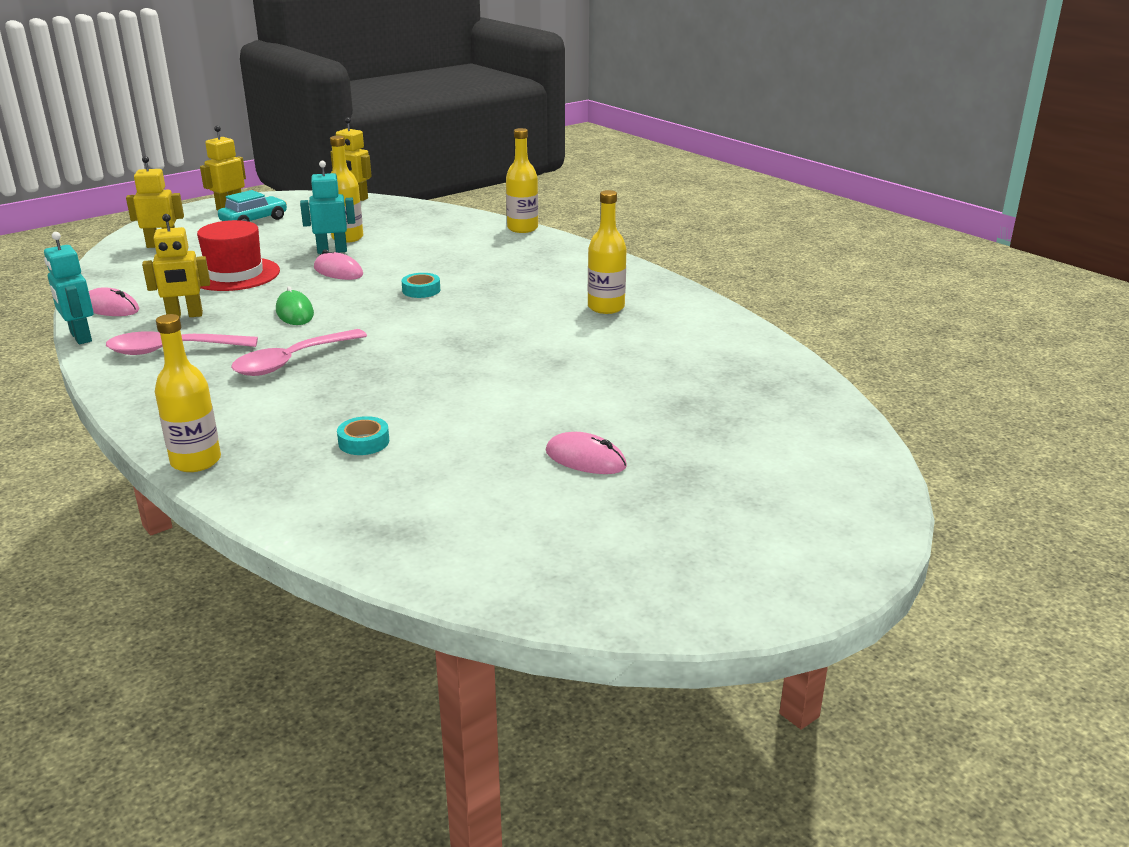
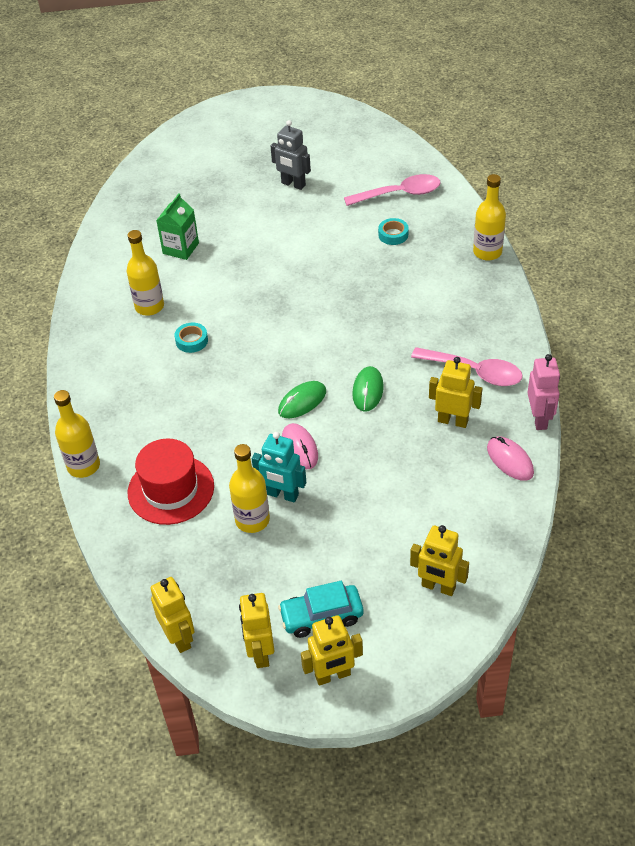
camera: 145 degrees left, 20 degrees up
(80, 337) = (539, 419): turquoise robot -> pink robot
(235, 274) = (389, 481): red hat -> red hat (171, 489)
(290, 204) = (260, 653): none -> yellow robot
(291, 361) = (398, 325): pink spoon -> pink spoon (399, 194)
(361, 292) = (302, 401): none -> green mouse
(421, 290) = (255, 385): turquoise tape -> turquoise tape (191, 341)
(585, 459) = (293, 184): pink mouse -> grey robot
(644, 354) = (180, 248): none -> green carton

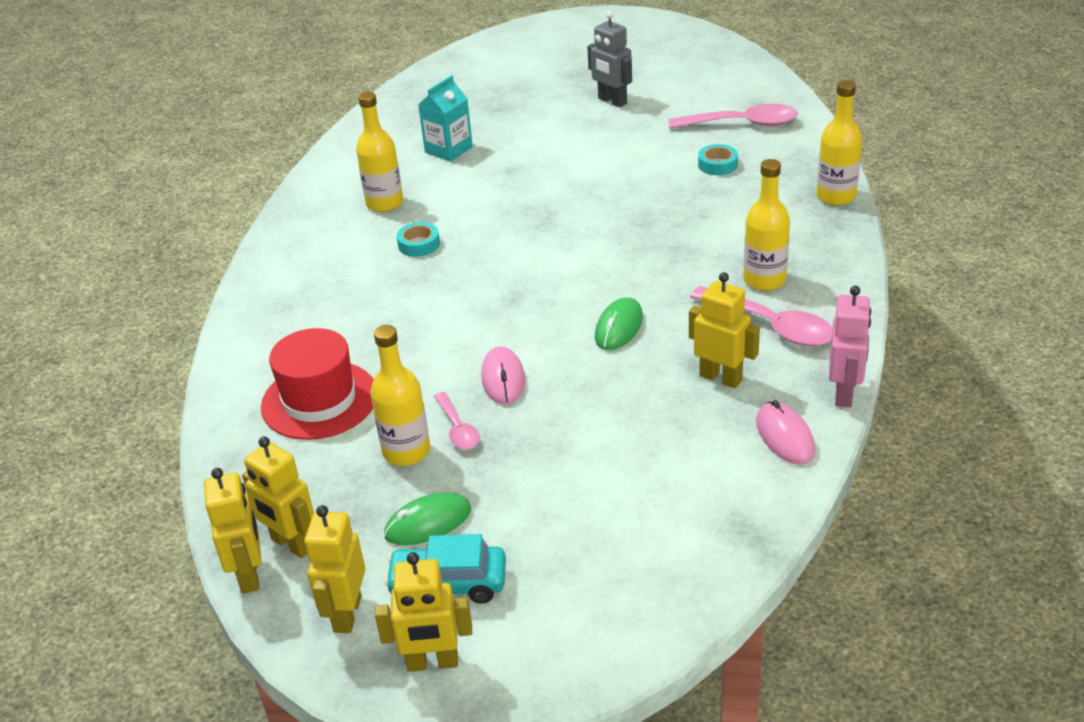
camera: 15 degrees right, 10 degrees down
(83, 466) = (226, 358): yellow bottle -> yellow bottle (764, 280)
(180, 248) = (448, 149): green carton -> turquoise carton
(282, 495) = (458, 429): turquoise robot -> pink spoon
(302, 401) = (528, 327): green mouse -> green mouse (428, 523)
(438, 587) = (625, 577): yellow robot -> yellow robot (291, 544)

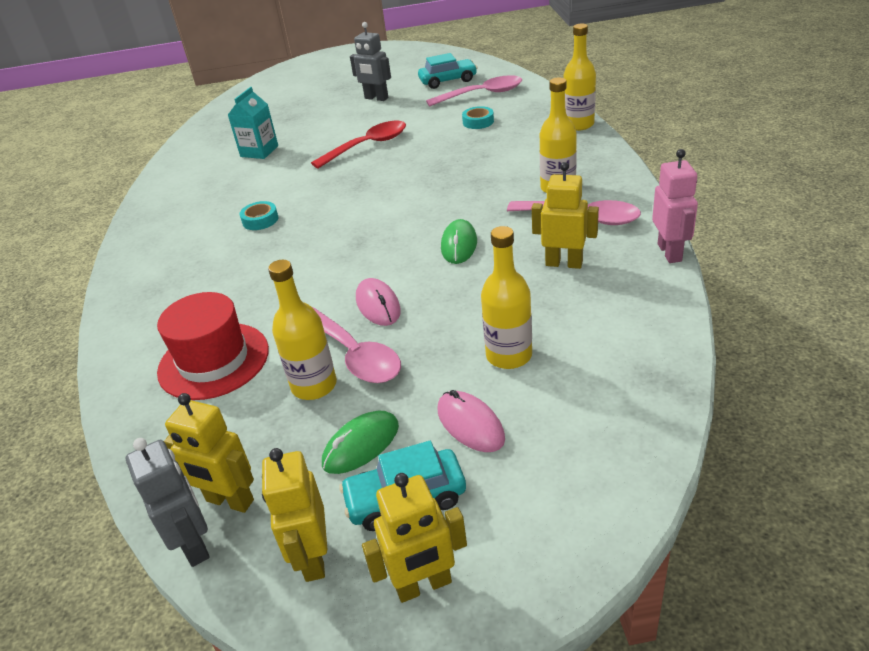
camera: 15 degrees left, 0 degrees up
(250, 575) = (194, 544): yellow robot -> grey robot
(384, 203) = (219, 197): yellow bottle -> yellow bottle (509, 355)
(458, 429) = (355, 355): pink spoon -> pink spoon, size x1.76
(574, 170) = (368, 146): none -> red spoon
(710, 93) = (448, 81): none -> turquoise car
(785, 436) = (643, 295): pink mouse -> pink mouse (470, 424)

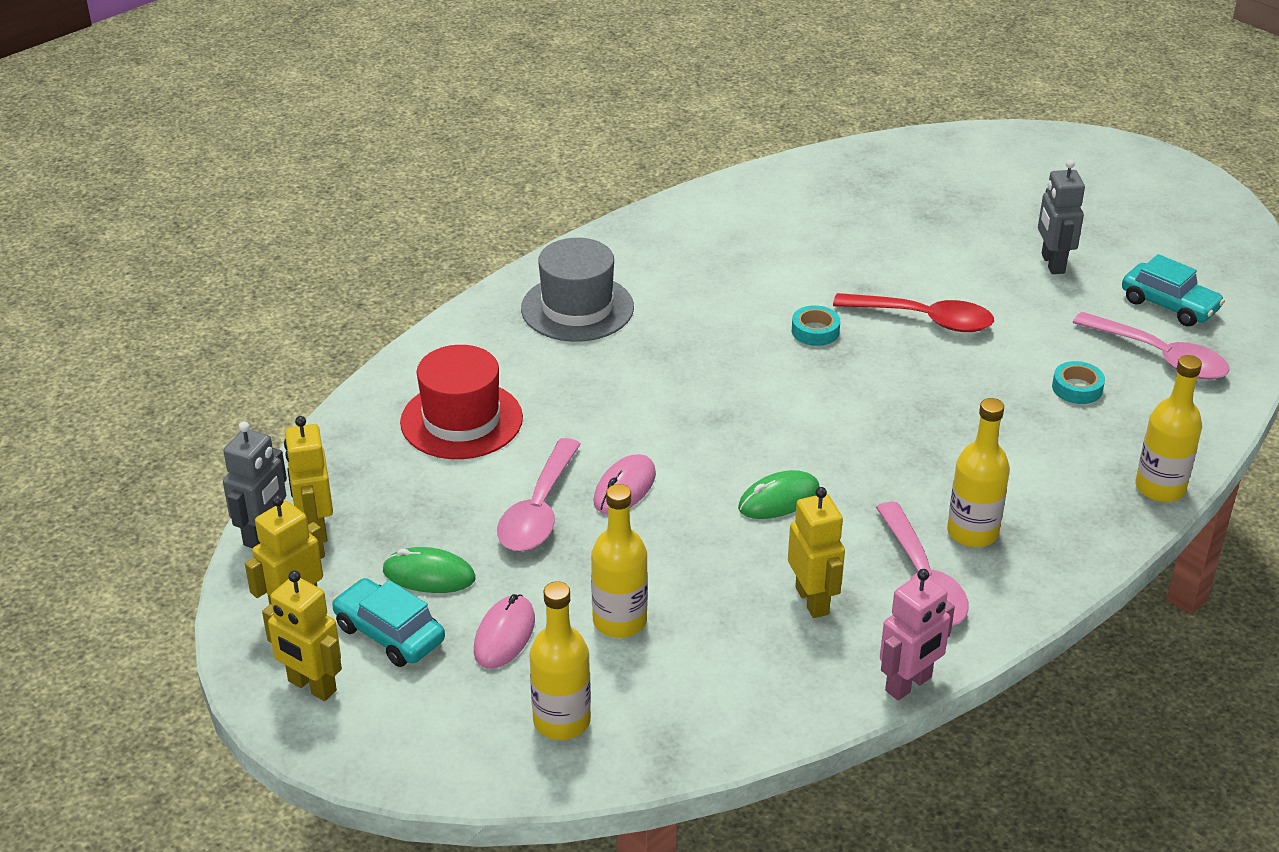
camera: 50 degrees right, 0 degrees up
(179, 263) = (577, 308): none -> grey hat
(259, 151) = (830, 237): turquoise carton -> none
(260, 220) = (696, 320): turquoise tape -> turquoise tape (815, 331)
(314, 386) = (478, 505): yellow bottle -> yellow bottle (562, 721)

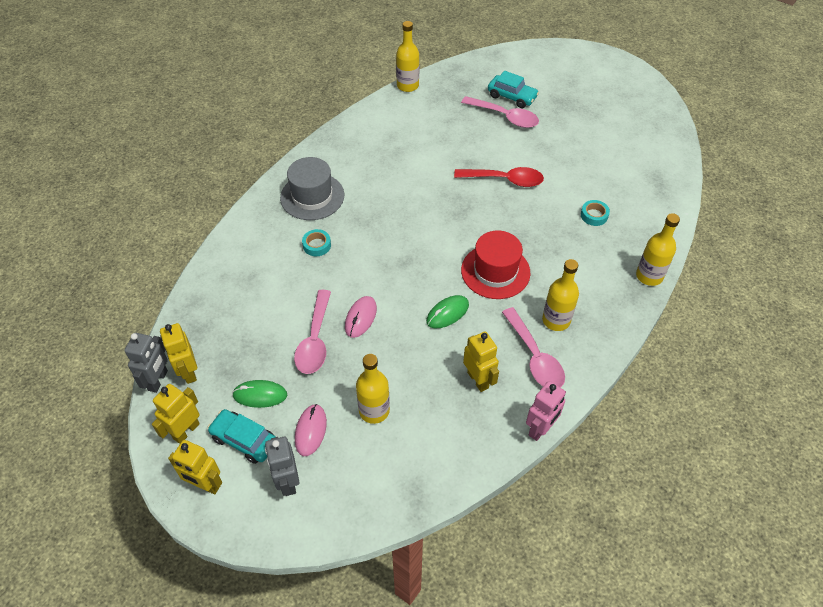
camera: 10 degrees left, 15 degrees up
(461, 420) = (260, 283): red hat -> red hat (495, 271)
(562, 721) = (353, 485): yellow bottle -> yellow bottle (407, 86)
(815, 331) = (447, 195): turquoise tape -> turquoise tape (317, 245)
(1052, 263) = (566, 133): grey robot -> grey robot (287, 482)
(1160, 357) = (633, 189): pink spoon -> pink spoon (505, 117)
(1169, 305) = (632, 154): turquoise car -> turquoise car (512, 96)

